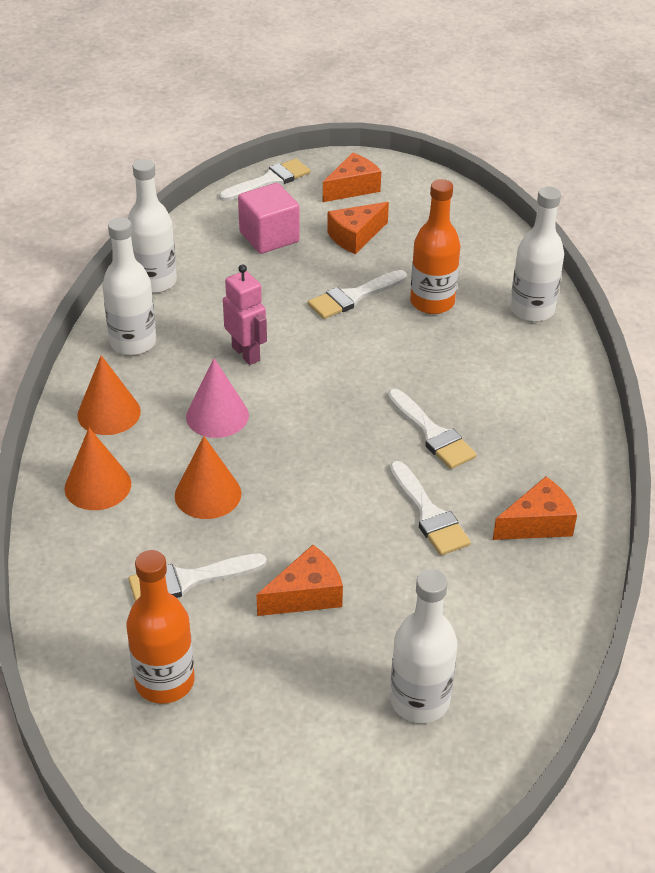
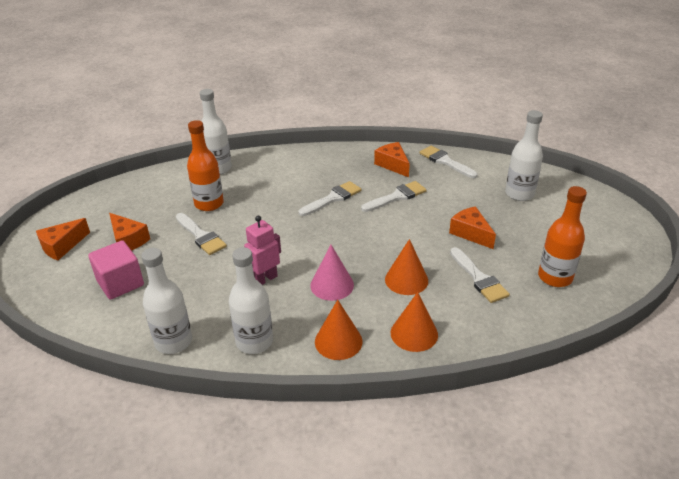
camera: 95 degrees left, 5 degrees down
(269, 181) = (36, 292): white brush -> white brush (445, 161)
(352, 188) = (62, 246): orange cheese -> orange cheese turned 90 degrees counterclockwise

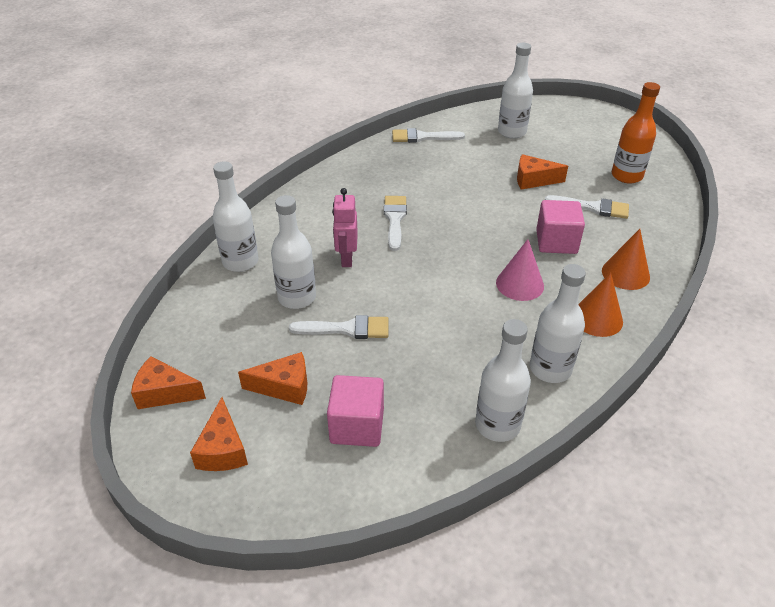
camera: 50 degrees left, 5 degrees up
(209, 204) = (297, 297): orange bottle -> white bottle
(265, 279) = (467, 319): pink robot -> pink robot (346, 259)
(393, 165) = (389, 163): orange cheese -> orange cheese (165, 393)
(397, 197) = (439, 186): white brush -> none
(406, 280) = (556, 242): orange cone -> pink cube

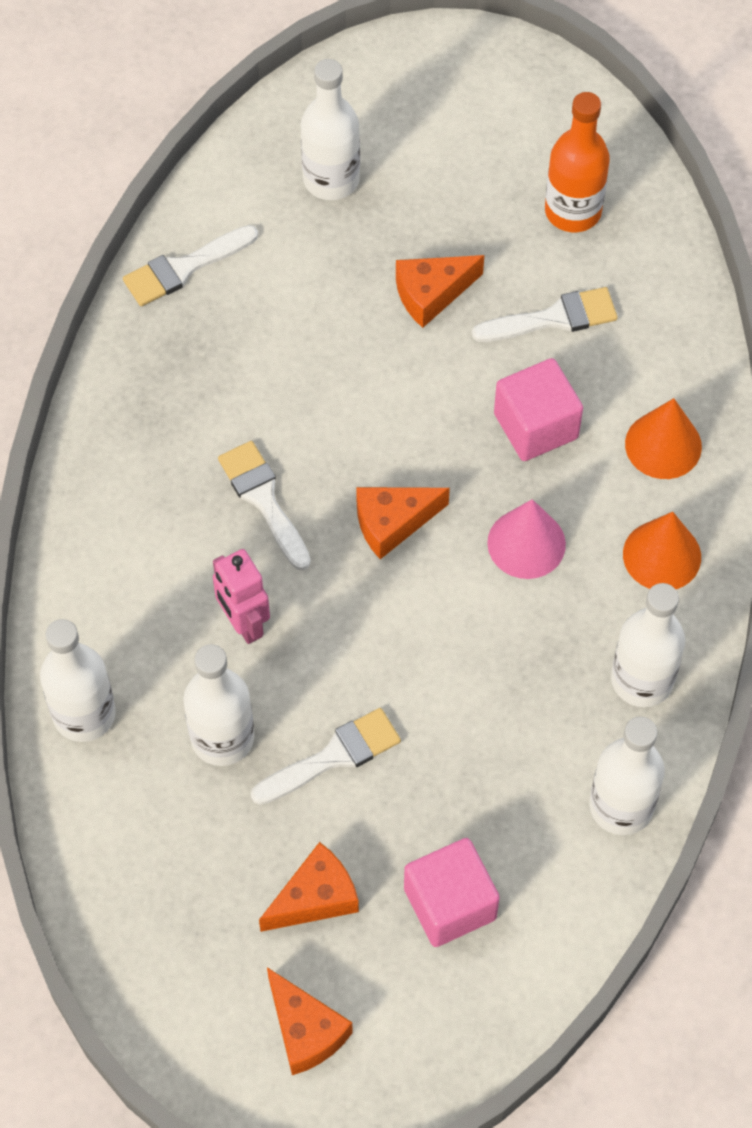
camera: 30 degrees left, 20 degrees up
(165, 393) = (162, 995): orange cheese -> orange cheese (392, 523)

